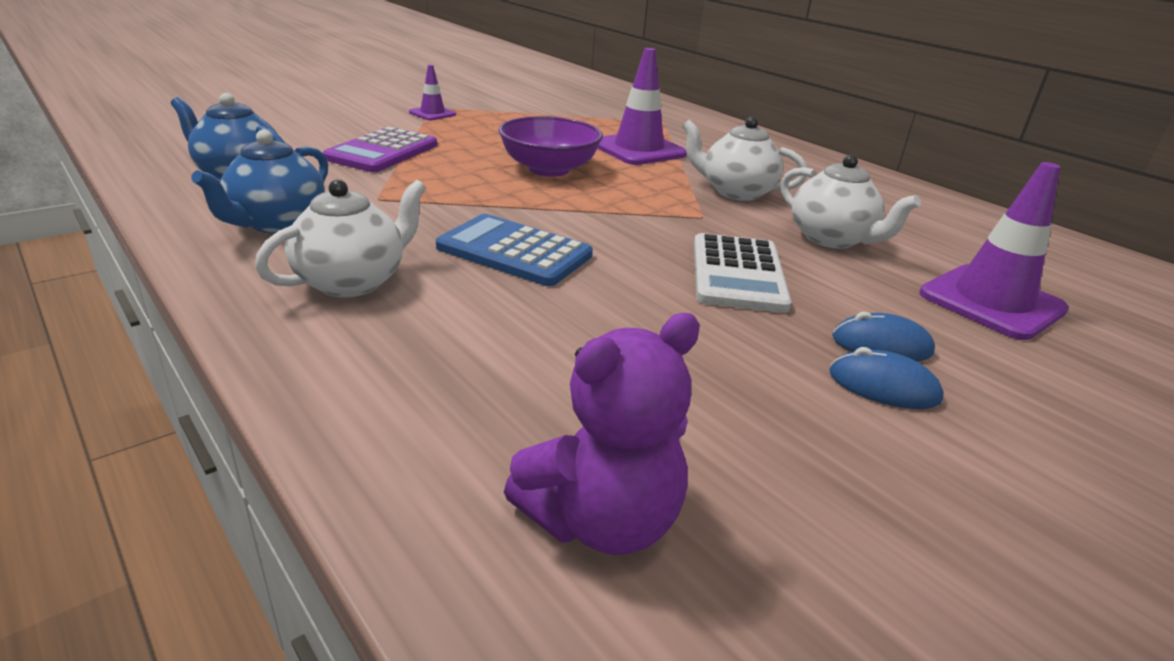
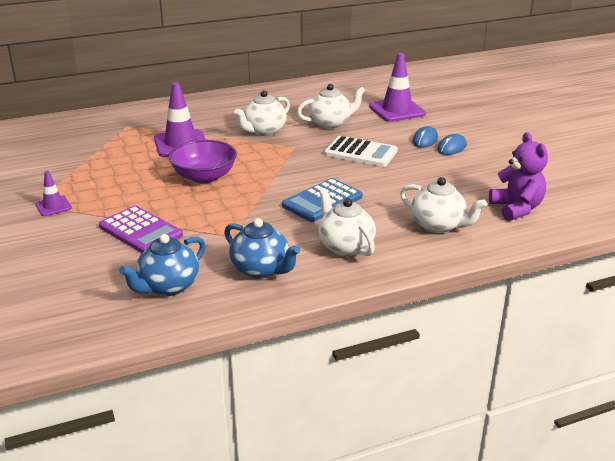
camera: 70 degrees left, 0 degrees up
(459, 381) = (438, 225): none -> white teapot

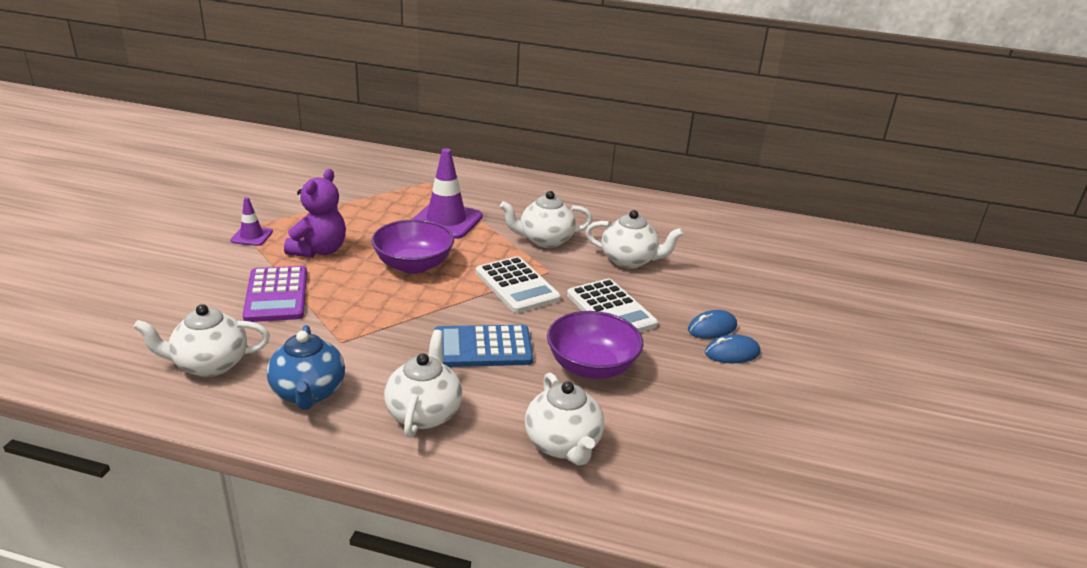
camera: 35 degrees right, 0 degrees up
(168, 286) = (210, 364): blue teapot -> white teapot
(288, 162) = (517, 286): none -> white calculator
(395, 184) = (592, 366): none -> purple bowl
(397, 110) = (733, 276): purple traffic cone -> none
(516, 209) = (695, 476): purple teddy bear -> purple teddy bear (319, 250)

